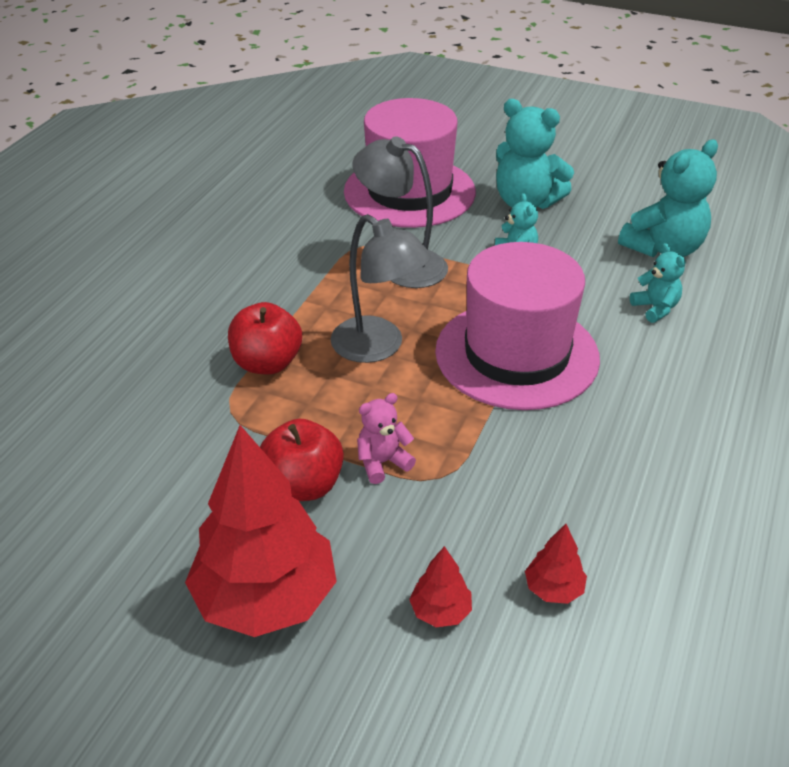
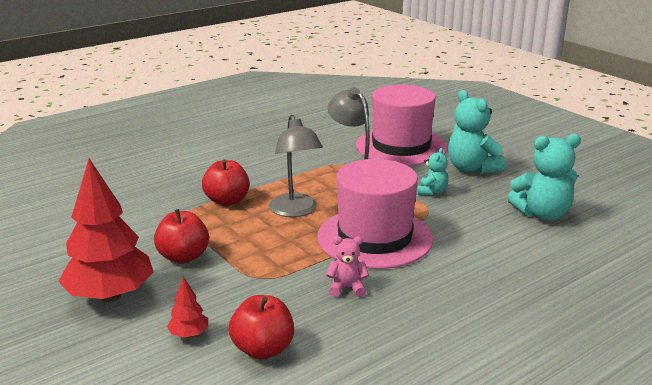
camera: 30 degrees right, 15 degrees down
(382, 462) = (236, 261): pink teddy bear -> pink teddy bear (347, 288)
(553, 589) = (263, 349): red tree -> red apple
(655, 308) = (497, 242): turquoise teddy bear -> none

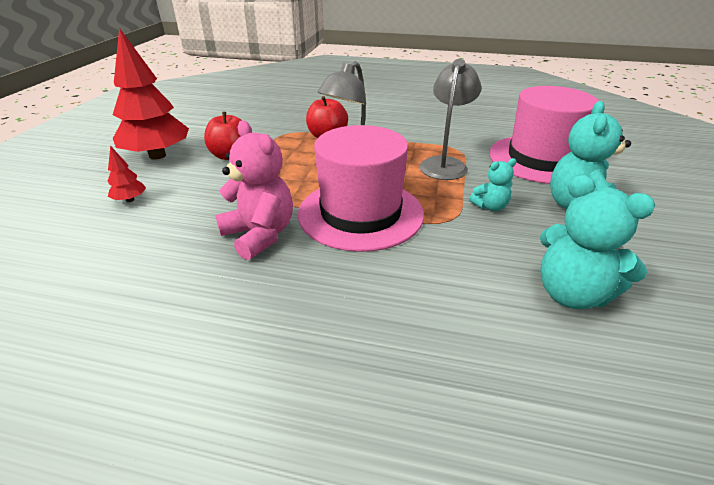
camera: 50 degrees right, 10 degrees up
(263, 349) = (131, 236): red apple -> none
(347, 288) = (259, 235): pink teddy bear -> pink teddy bear, size x1.87

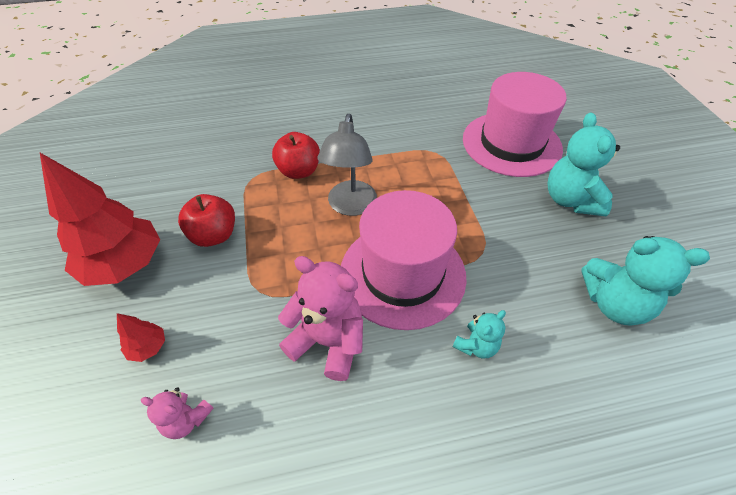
camera: 25 degrees left, 15 degrees up
(116, 245) = (186, 419): none -> pink teddy bear
(445, 164) = (436, 177): grey lamp -> none
(490, 207) = (504, 223): turquoise teddy bear -> turquoise teddy bear (476, 346)

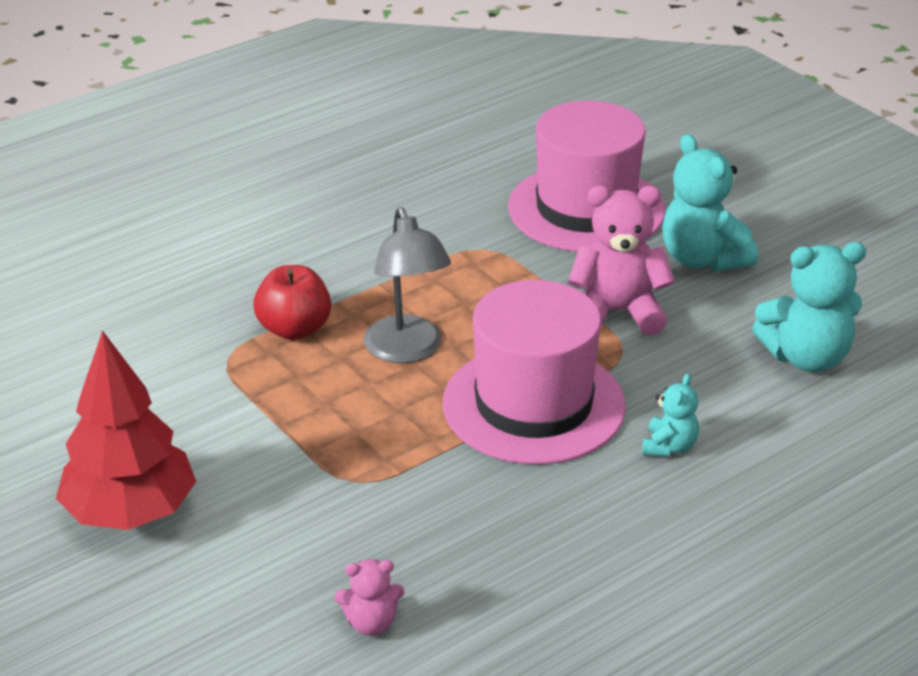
camera: 25 degrees left, 15 degrees down
(148, 347) = (256, 580): red tree -> none
(214, 235) = (234, 442): red apple -> none
(328, 341) = (488, 500): pink teddy bear -> pink teddy bear (617, 312)

